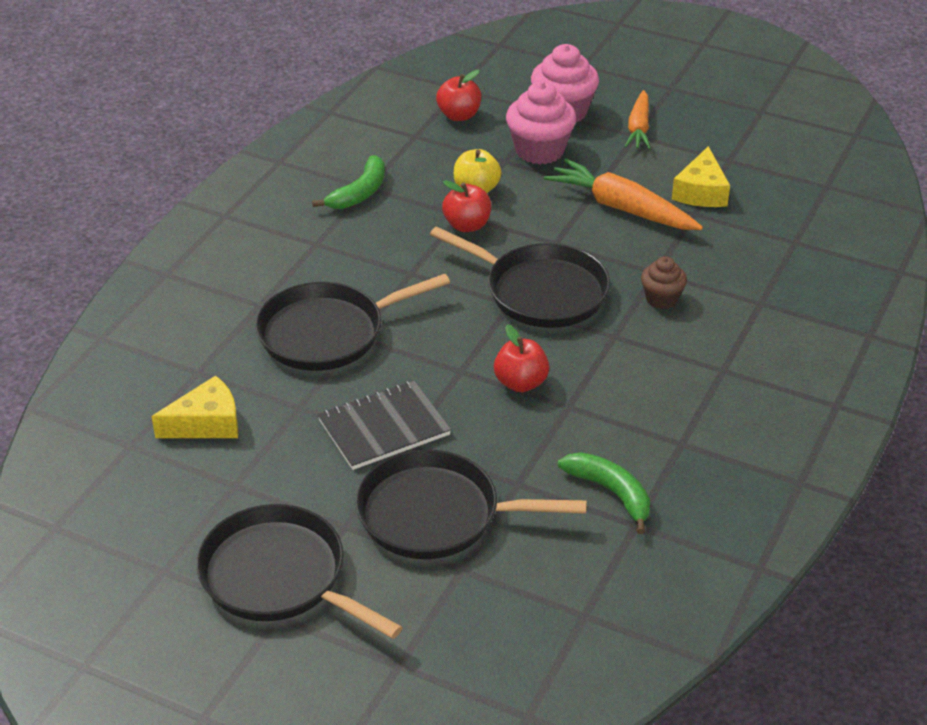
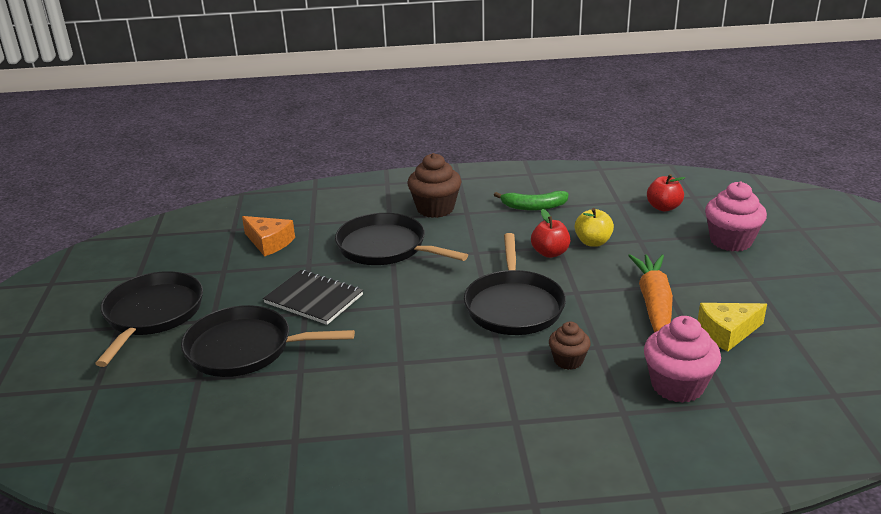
camera: 60 degrees right, 10 degrees down
(206, 423) = (269, 242): yellow cheese -> orange cheese
(279, 262) = (435, 208): none -> brown cupcake
(436, 514) = (245, 348): black pan -> black pan turned 60 degrees counterclockwise
(521, 383) = (406, 333): red apple -> none
(539, 150) = (671, 248): pink cupcake -> pink cupcake (677, 386)
(611, 493) = (321, 415): green banana -> none
(638, 128) = (763, 277): orange carrot -> none

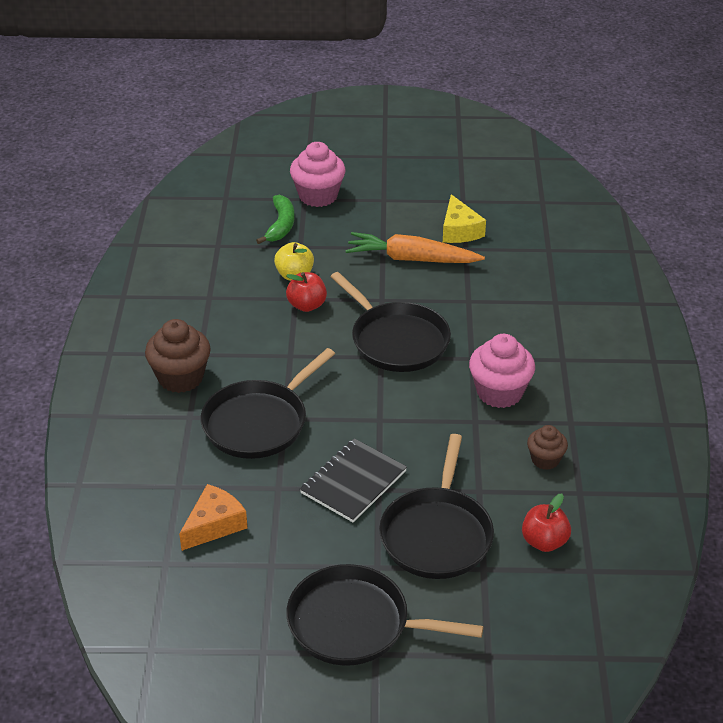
camera: 85 degrees left, 10 degrees up
(514, 306) = (397, 340): black pan -> black pan turned 45 degrees clockwise
(534, 207) = (205, 303): green banana -> green banana (280, 225)
(568, 360) = (486, 320): brown cupcake -> brown cupcake (545, 460)
(663, 207) = (240, 220): red apple -> red apple (544, 542)
(677, 386) = (525, 269): pink cupcake -> pink cupcake (499, 392)

